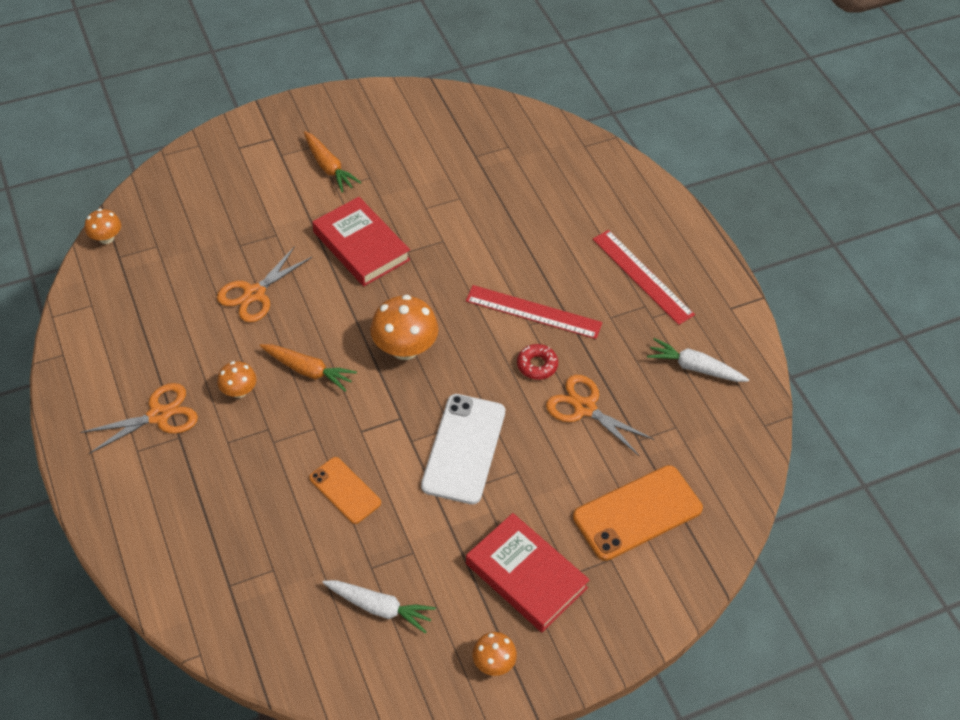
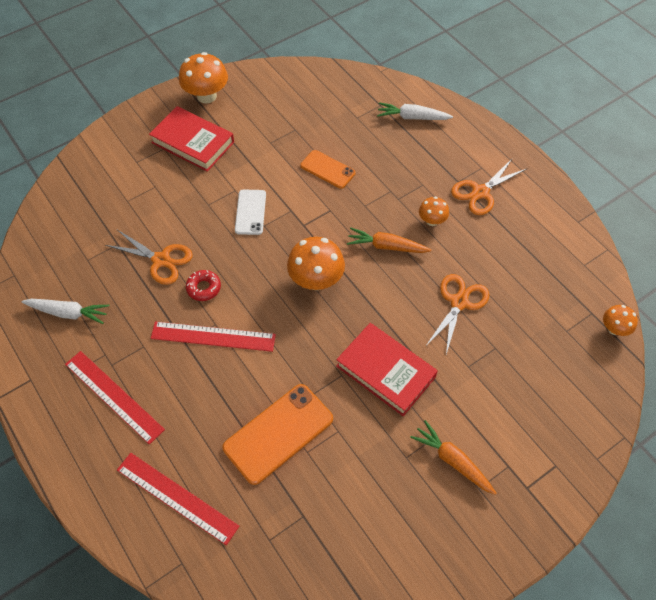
camera: 170 degrees right, 5 degrees up
(379, 607) = (283, 110): white carrot -> white carrot (412, 117)
(463, 448) = (250, 212): white phone -> white phone, size x0.61
(493, 662) = (206, 96): orange mushroom -> orange mushroom, size x1.78
(585, 187) = (177, 497): none -> red ruler
(637, 513) = (118, 193): orange phone -> orange phone (278, 433)

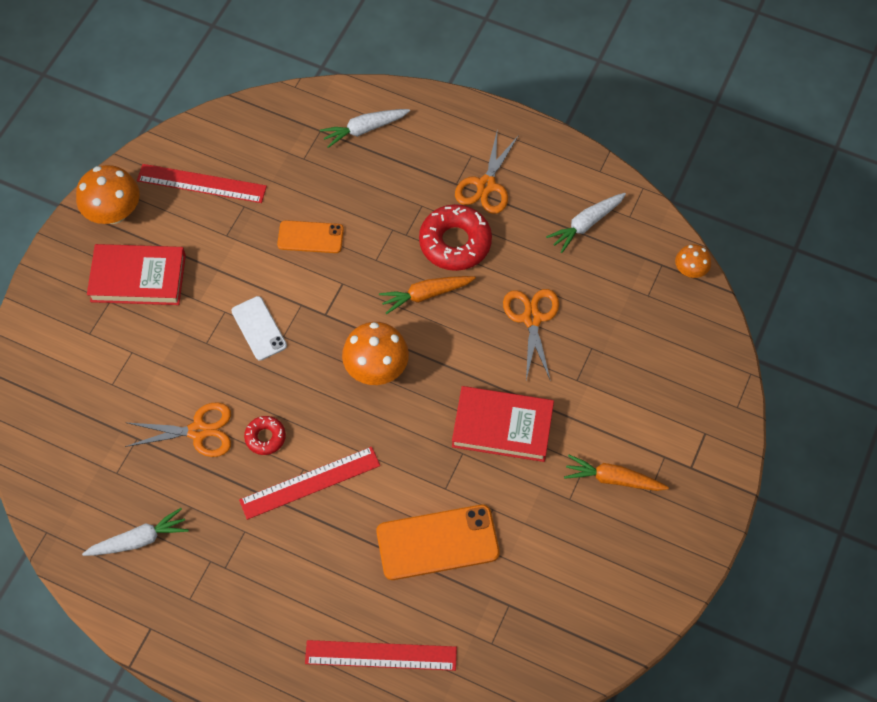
camera: 30 degrees left, 5 degrees up
(114, 396) = (250, 596): red ruler -> red ruler (201, 183)
(278, 433) = (437, 542): orange phone -> orange phone turned 60 degrees clockwise
(432, 221) = (455, 242): orange mushroom -> red donut
(544, 254) = (586, 224): none -> white carrot

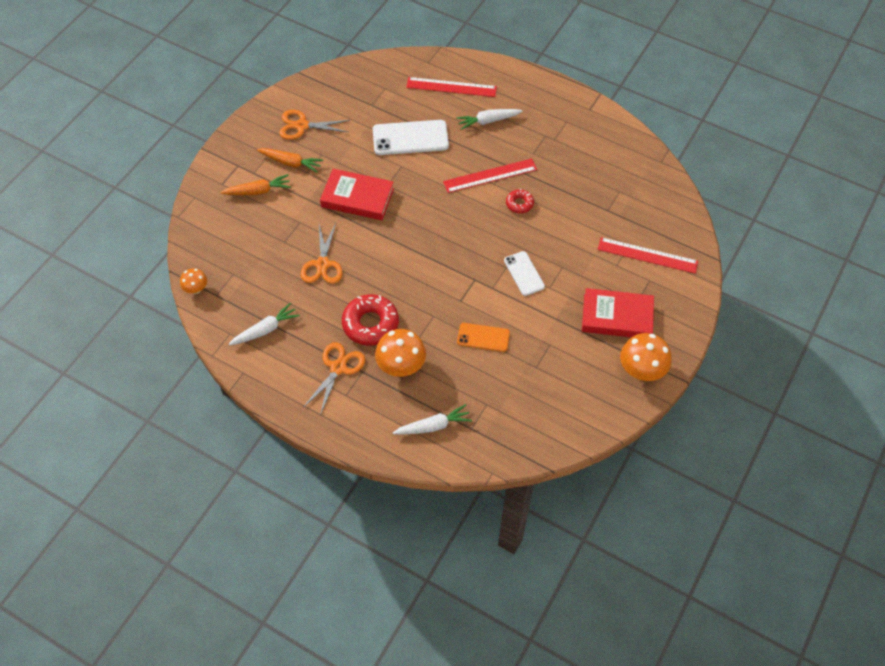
camera: 175 degrees left, 5 degrees down
(139, 540) = (600, 153): white carrot -> white carrot (488, 121)
(198, 431) = (565, 211): orange scissors -> orange scissors (302, 126)
(201, 183) = (571, 389): red ruler -> red ruler (647, 255)
(376, 368) = (440, 240): orange mushroom -> orange mushroom (401, 366)
(426, 295) = (398, 287): orange carrot -> orange carrot (258, 191)
(437, 542) = (410, 138): orange phone -> white phone

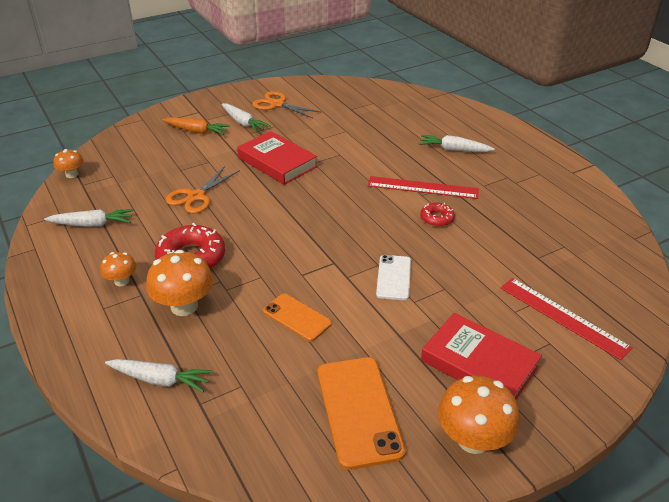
camera: 30 degrees right, 20 degrees down
(290, 163) = (243, 123): orange carrot -> white carrot
(338, 368) = (121, 281): orange scissors -> orange mushroom
(410, 138) = (366, 139): white phone -> none
(451, 87) = (436, 118): red ruler -> none
(568, 384) = (359, 411): none -> orange phone

